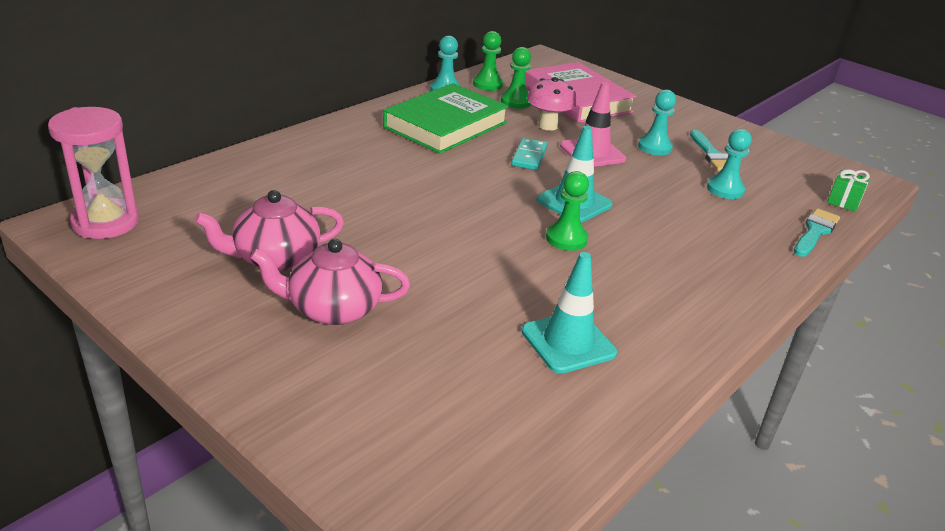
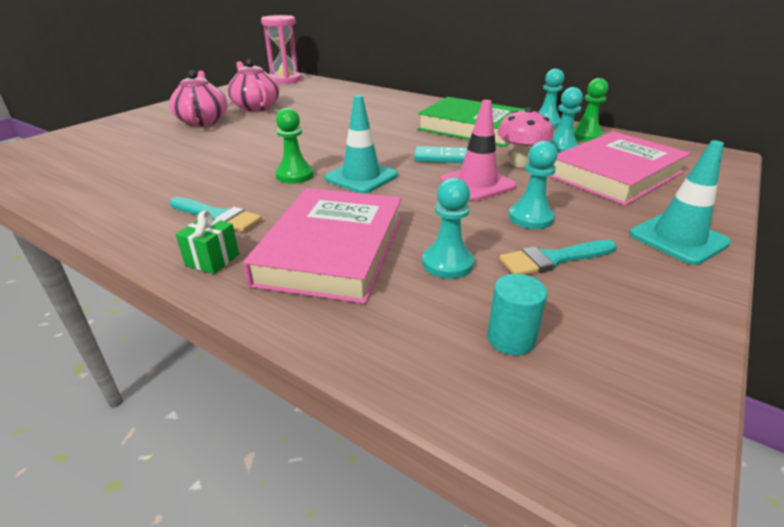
camera: 85 degrees right, 0 degrees up
(516, 102) = (561, 148): green pawn -> turquoise pawn
(568, 342) = (147, 179): turquoise traffic cone -> turquoise traffic cone (678, 239)
(715, 231) = (332, 250): none -> pink book
(798, 186) = (511, 338): none -> turquoise cylinder
(815, 232) = (357, 338): turquoise brush -> turquoise brush (218, 216)
(843, 202) = (488, 394): green gift -> green gift (212, 260)

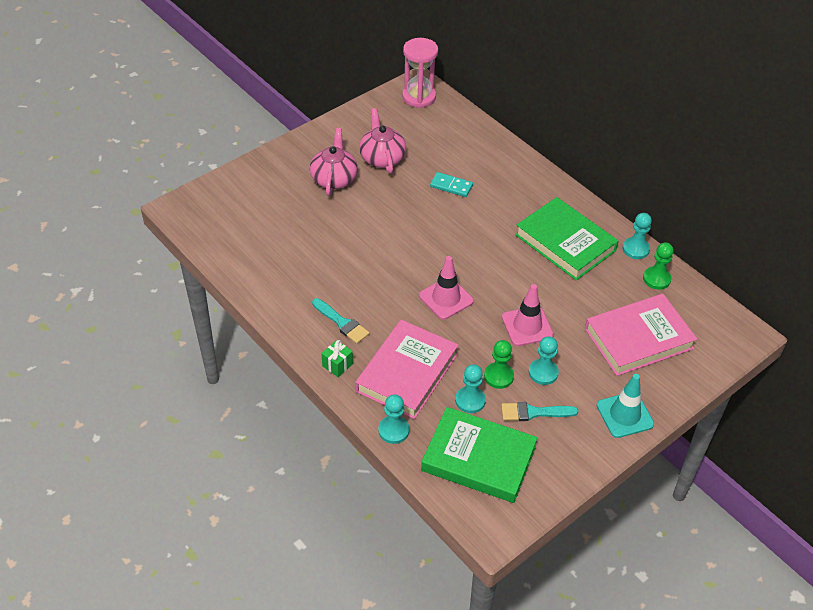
camera: 15 degrees right, 15 degrees up
(294, 175) = (398, 285): green pawn -> green pawn (498, 376)
(361, 177) = (446, 298): turquoise traffic cone -> pink traffic cone
(441, 157) = (516, 285): turquoise domino -> turquoise domino (451, 186)
(511, 338) = (478, 459): turquoise cylinder -> green book
(520, 163) = (574, 306): pink mushroom -> none
(561, 148) = (621, 293): turquoise pawn -> turquoise pawn (393, 430)

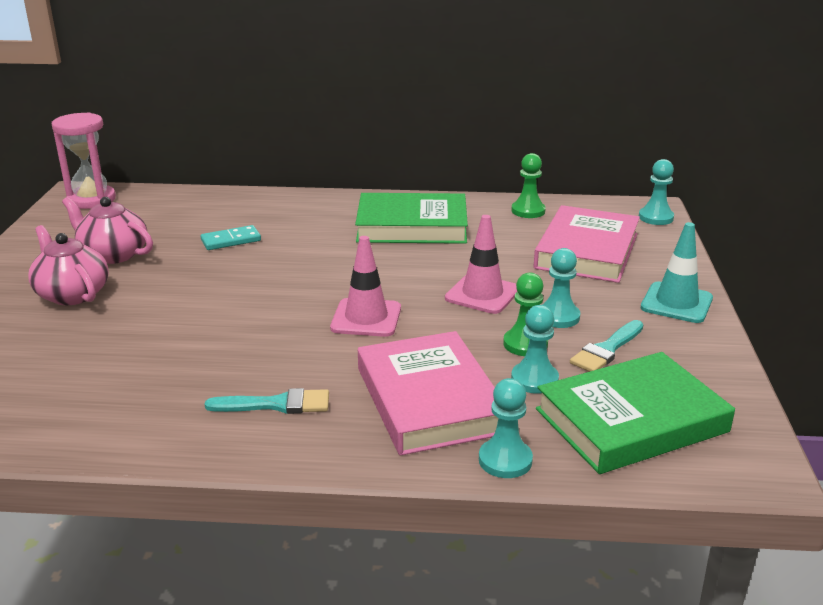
camera: 45 degrees left, 20 degrees down
(337, 365) = (334, 446): green gift -> none
(635, 249) = (478, 203): turquoise pawn -> turquoise pawn (655, 217)

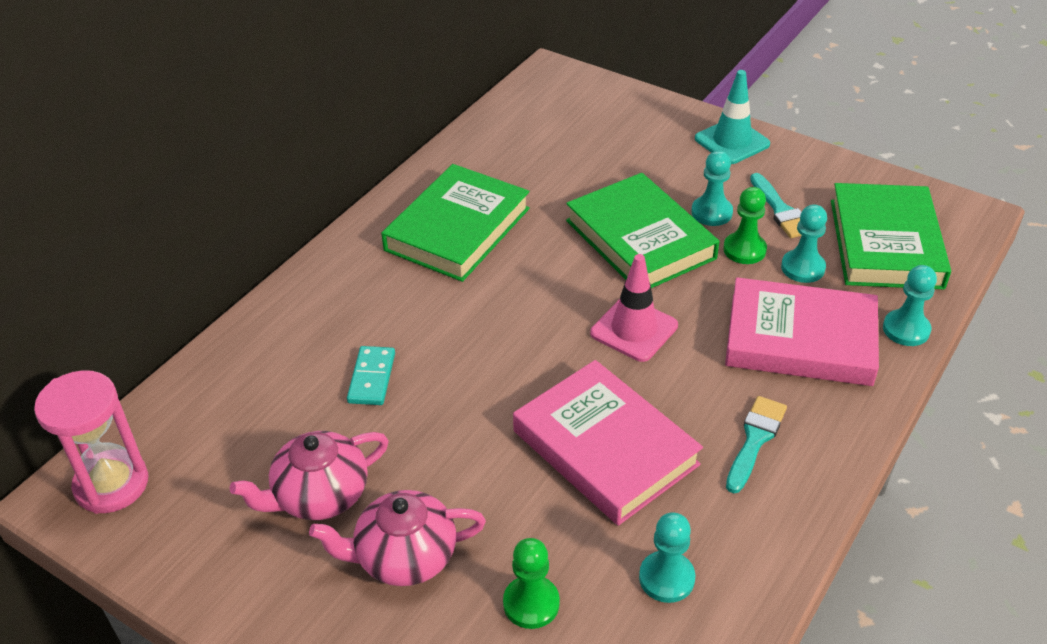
camera: 60 degrees left, 15 degrees up
(482, 294) = (640, 239): pink traffic cone -> green book
(528, 211) = (491, 142): green pawn -> green pawn (531, 603)
(586, 251) = (604, 145): pink book -> pink book (605, 448)
(655, 217) = (572, 79): turquoise pawn -> turquoise pawn (666, 578)

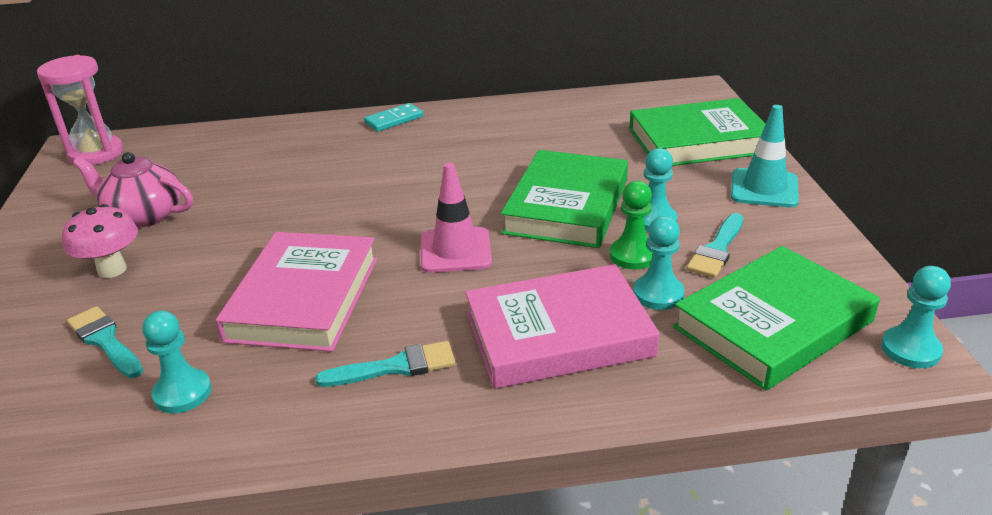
camera: 50 degrees right, 10 degrees down
(372, 378) = (273, 181): turquoise domino -> turquoise domino (394, 120)
(404, 557) = (112, 270): pink teapot -> pink mushroom
(457, 229) = (464, 139): green book -> green book (698, 141)
(531, 603) = (105, 341): green pawn -> turquoise brush
(800, 339) = (558, 335): pink book -> pink book turned 75 degrees counterclockwise
(906, 329) = (665, 391): turquoise pawn -> turquoise pawn (910, 349)

